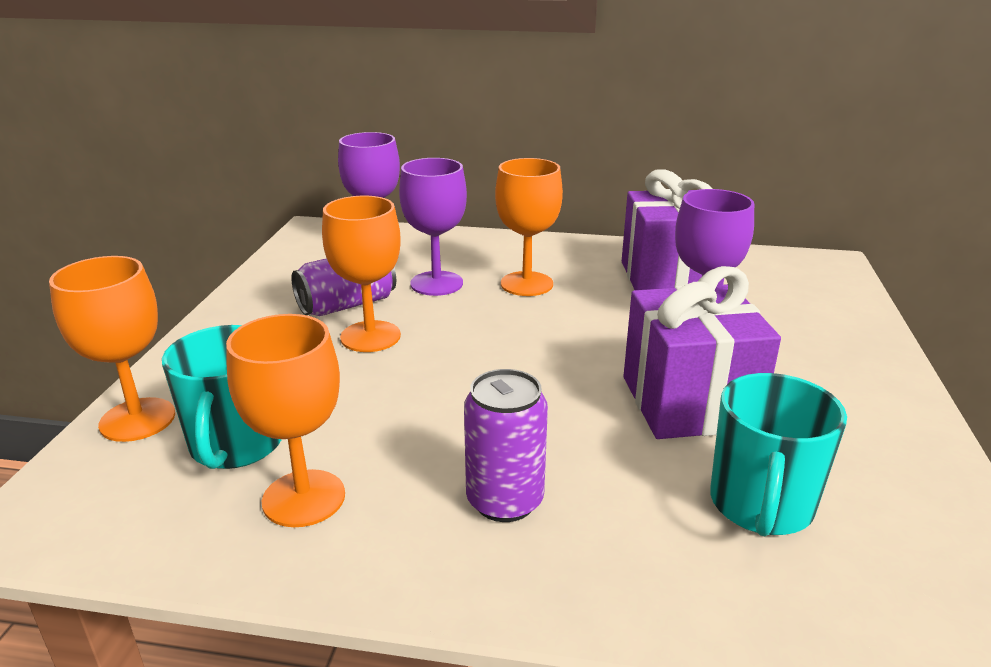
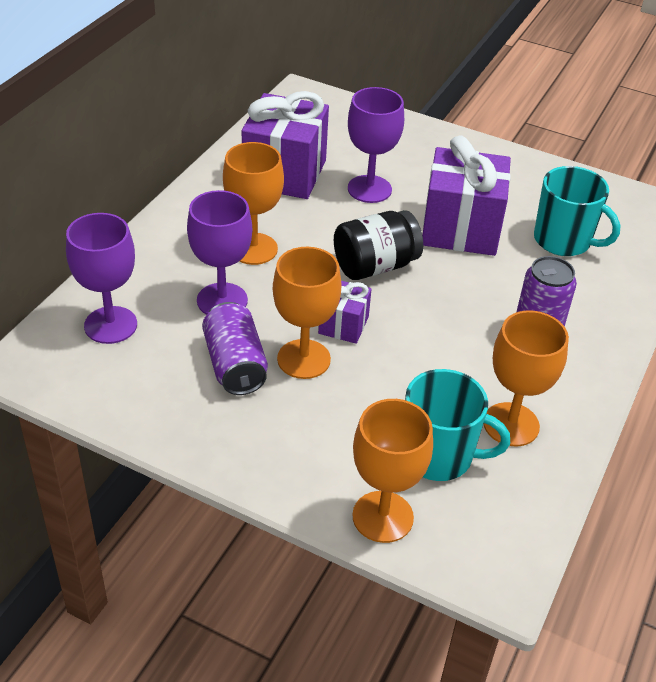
camera: 75 degrees left, 15 degrees up
(437, 350) = (343, 325): none -> purple gift
(555, 353) = (375, 266): none -> black jar

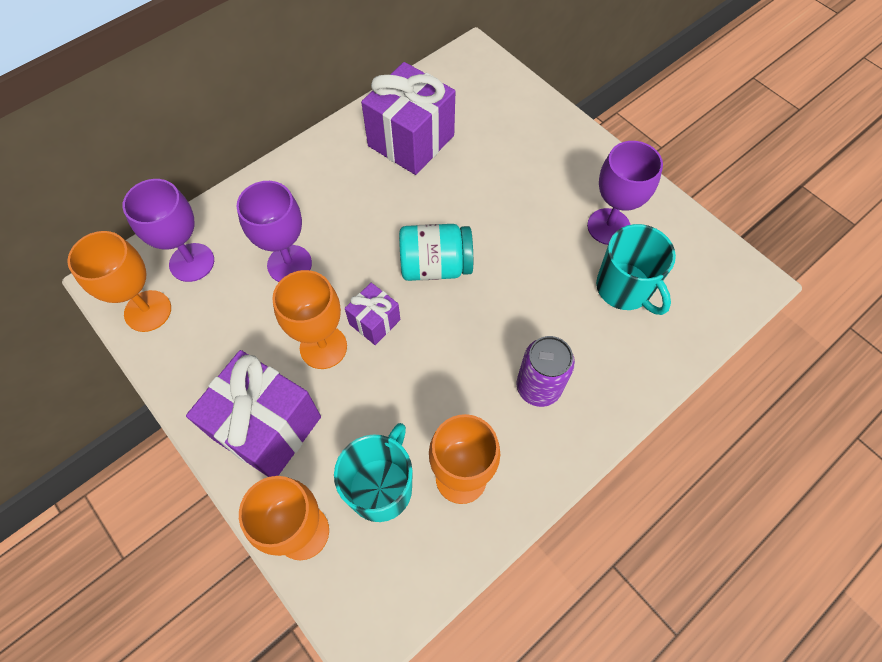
camera: 25 degrees right, 20 degrees up
(235, 365) = (266, 334): purple can -> none
(253, 249) = (342, 217): orange goblet -> orange goblet (148, 311)
(369, 189) = (476, 178): purple goblet -> purple goblet (608, 226)
(375, 266) = (435, 266): black jar -> turquoise jar
(438, 455) = (381, 487): turquoise mug -> turquoise mug turned 105 degrees counterclockwise
(460, 229) = (534, 247): purple gift -> purple gift (267, 428)

